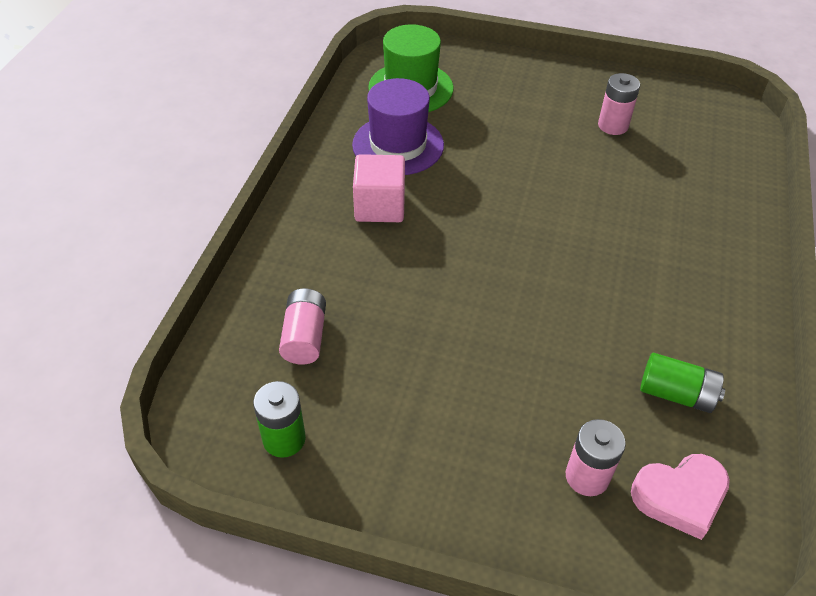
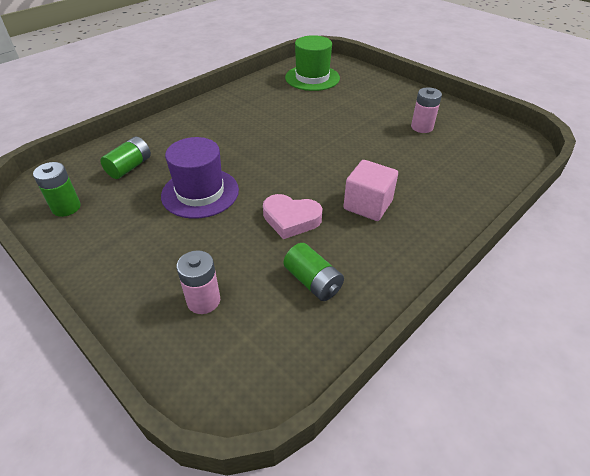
camera: 30 degrees right, 5 degrees down
(305, 337) = (129, 167): pink battery -> green battery
(380, 206) = (235, 124): pink cube -> pink cube (368, 205)
(398, 145) = (276, 100): purple hat -> purple hat (200, 193)
(680, 497) = (251, 342): pink heart -> pink heart (291, 219)

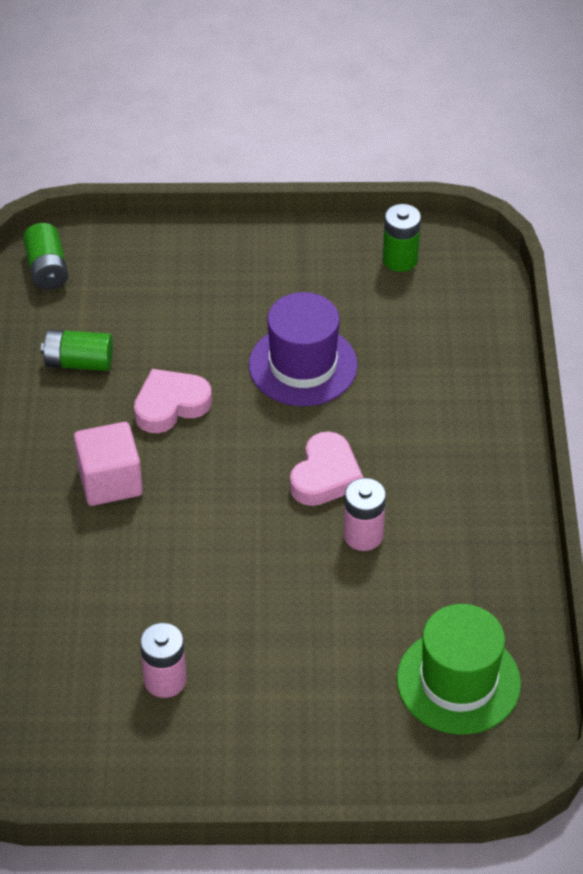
camera: 135 degrees right, 5 degrees up
(129, 167) = (425, 336): green battery -> green battery (47, 269)
(203, 300) = (151, 286): pink battery -> pink battery (363, 535)
(264, 147) = (325, 475): none -> pink heart

